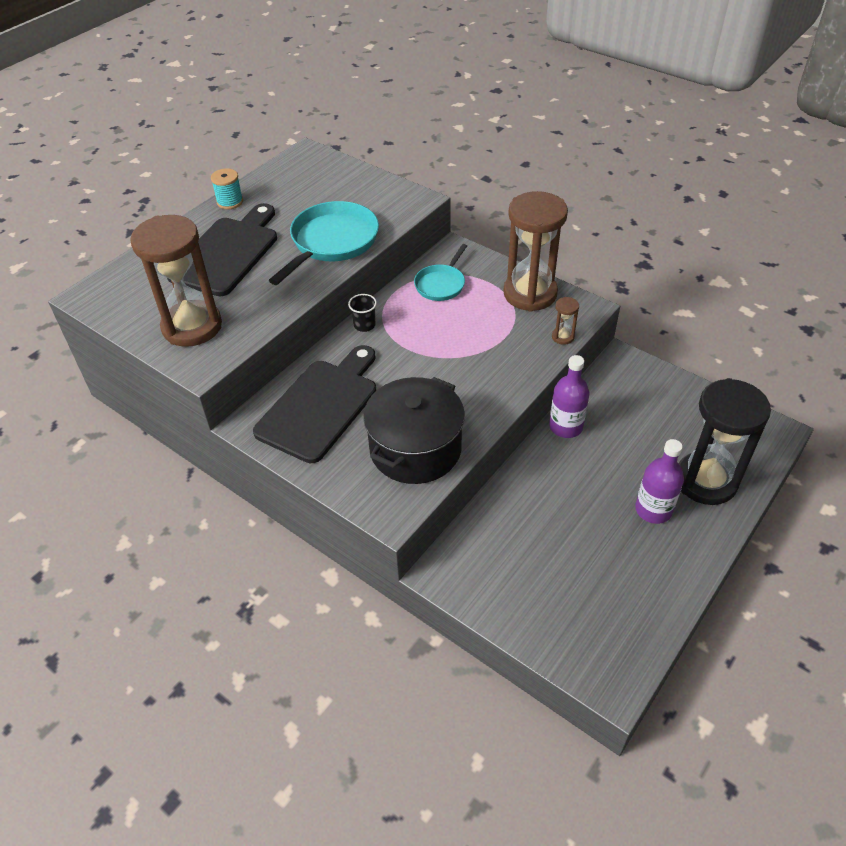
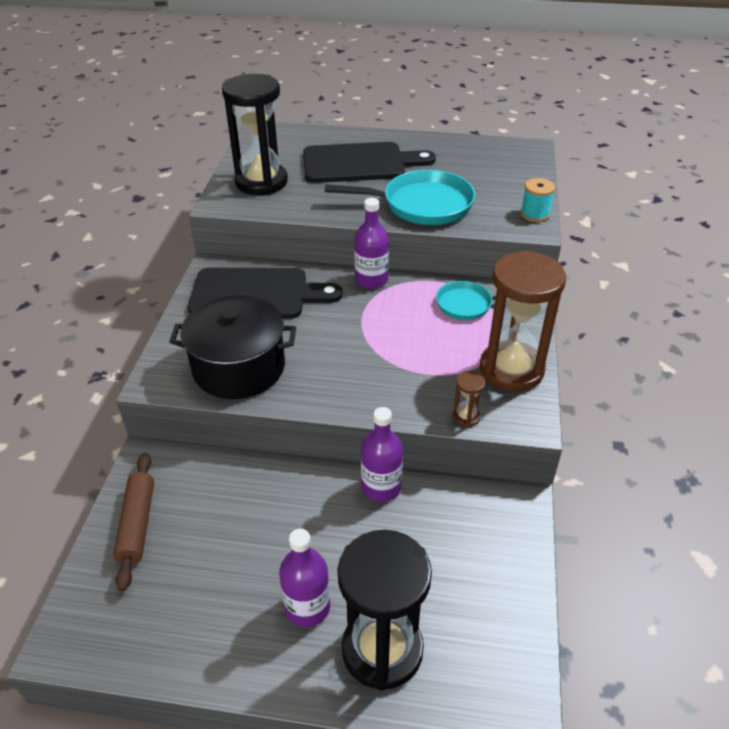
camera: 60 degrees right, 5 degrees down
(192, 326) = (261, 182): brown hourglass -> black hourglass
(230, 202) = (423, 140): turquoise spool -> turquoise spool (535, 214)
(364, 325) = (371, 280): black cup -> purple bottle
(515, 599) = (137, 524): none -> brown rolling pin

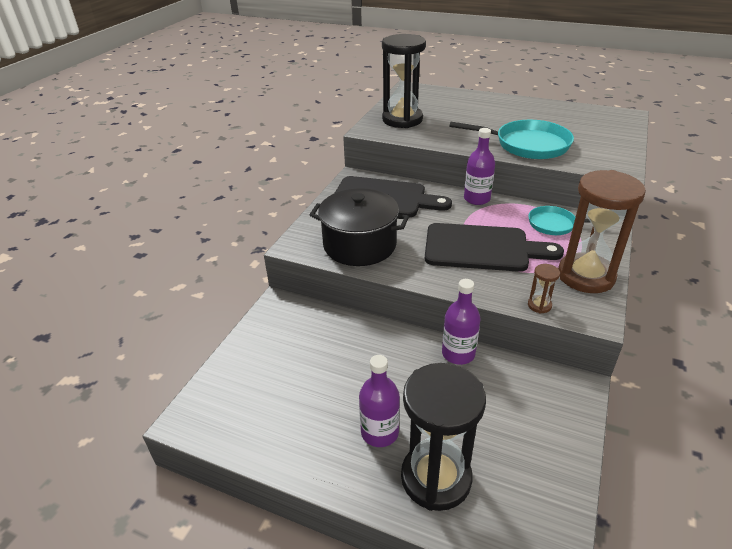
camera: 15 degrees right, 5 degrees down
(137, 524) = (261, 347): brown rolling pin -> none
(359, 163) = (481, 114): black cutting board -> black cutting board (482, 248)
(535, 214) = (624, 160): turquoise spool -> none

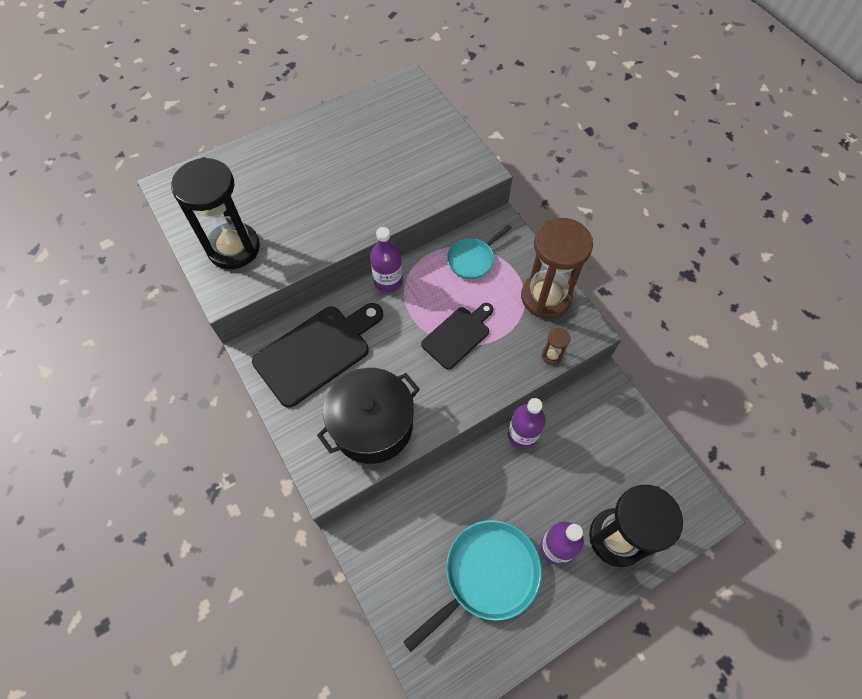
camera: 55 degrees left, 25 degrees up
(482, 248) = (458, 335): black cutting board -> black cutting board, size x0.61
(527, 145) = (385, 195): turquoise pan -> turquoise pan (486, 575)

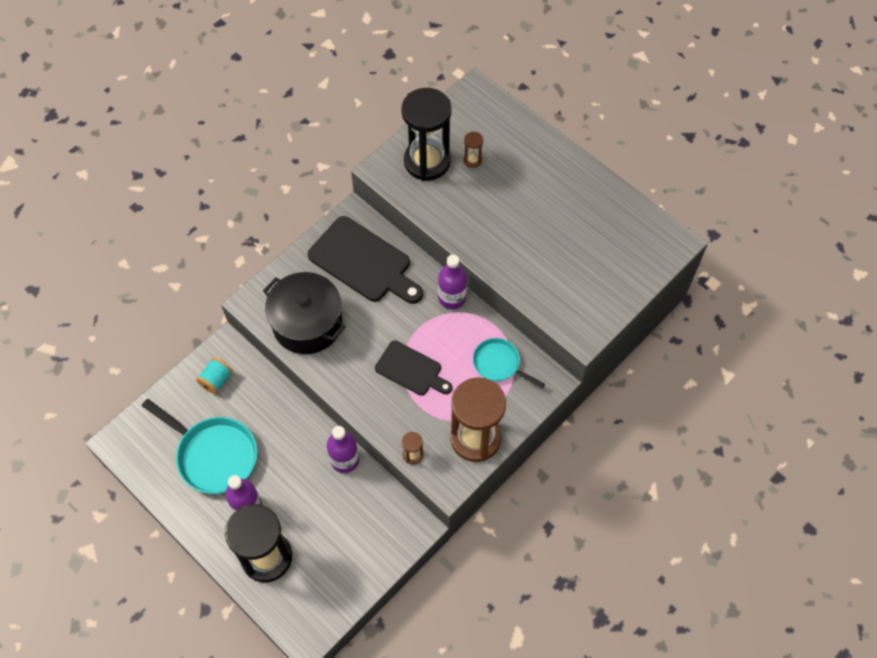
camera: 75 degrees right, 0 degrees up
(251, 208) = (472, 160): none -> brown hourglass
(393, 554) = (216, 380): none -> turquoise spool

